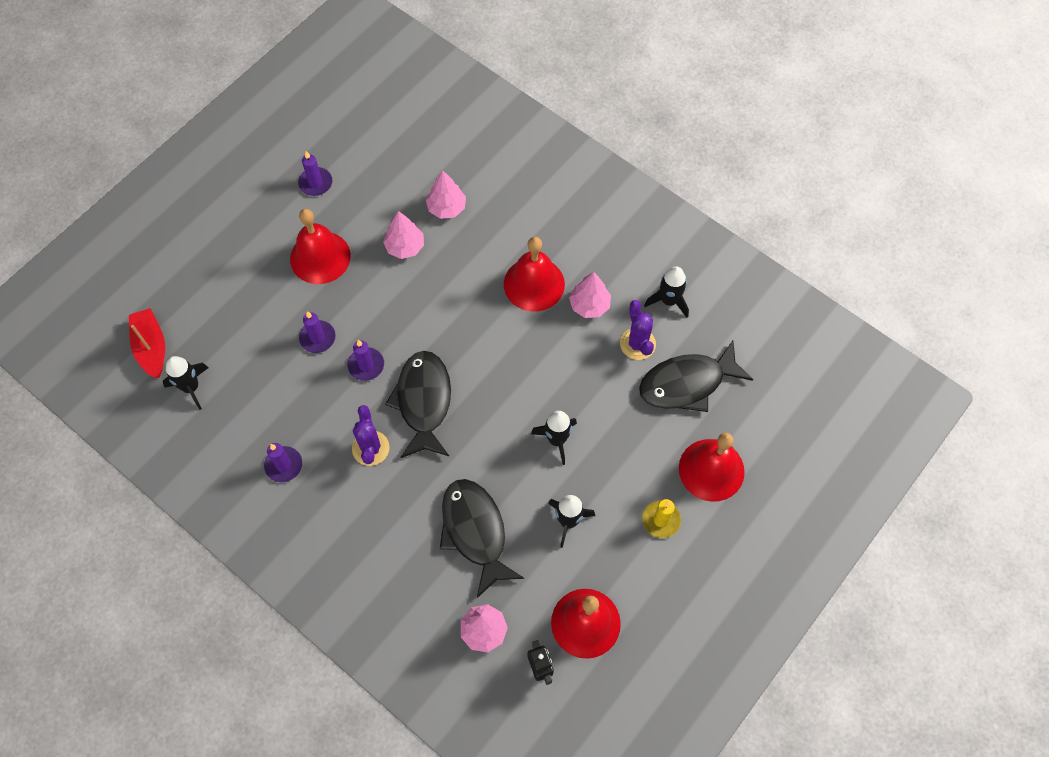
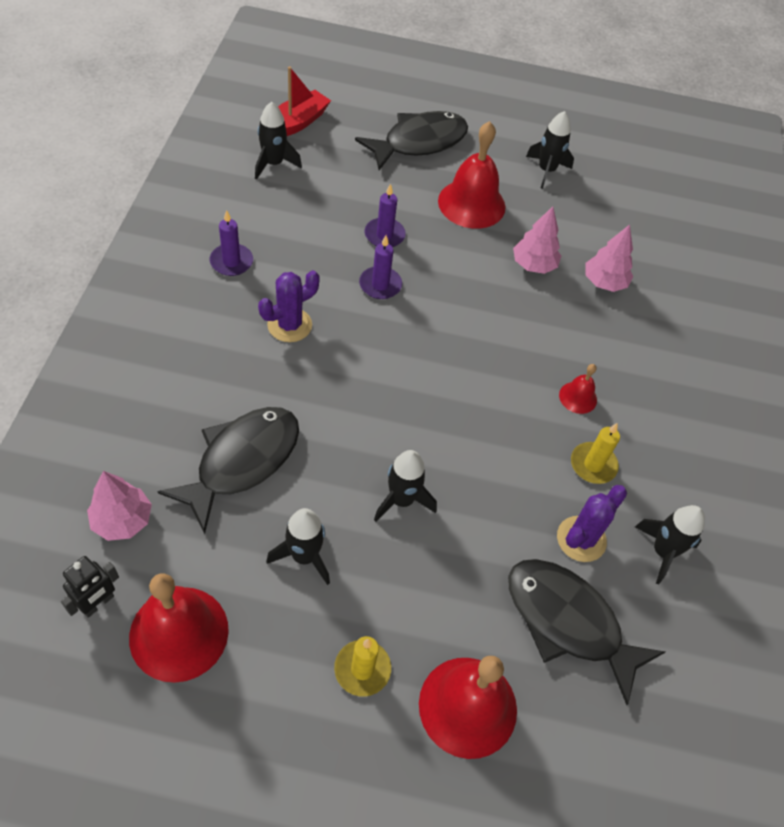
camera: 55 degrees right, 10 degrees down
(315, 183) = (546, 170): purple candle -> black rocket
(423, 402) = (369, 350): black fish -> black fish (419, 142)
(534, 284) = (578, 397): red bell -> red bell, size x0.49
(589, 305) = (593, 465): pink tree -> yellow candle

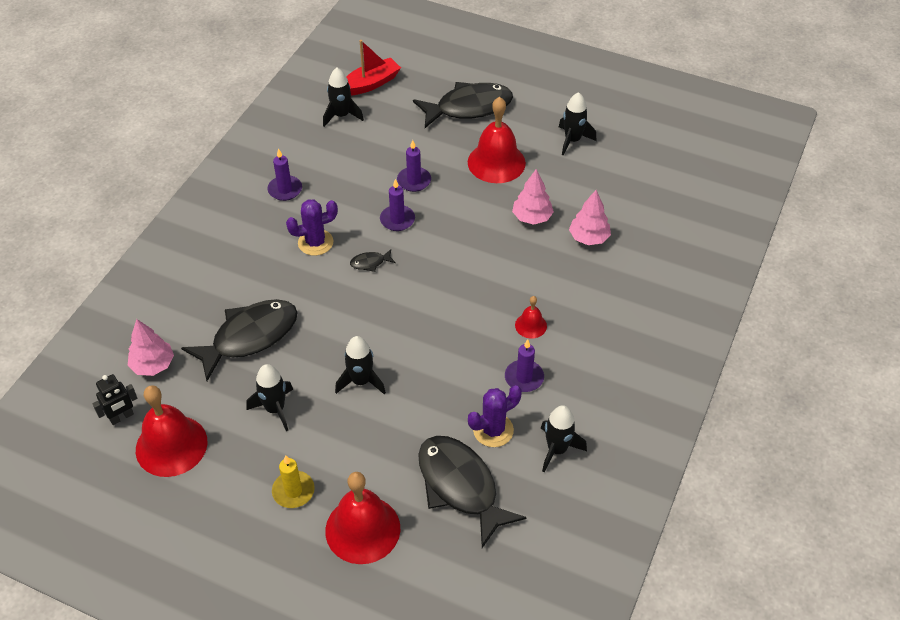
camera: 20 degrees right, 5 degrees down
(364, 343) = (370, 263): none -> black fish
(593, 465) = (524, 378): yellow candle -> purple candle

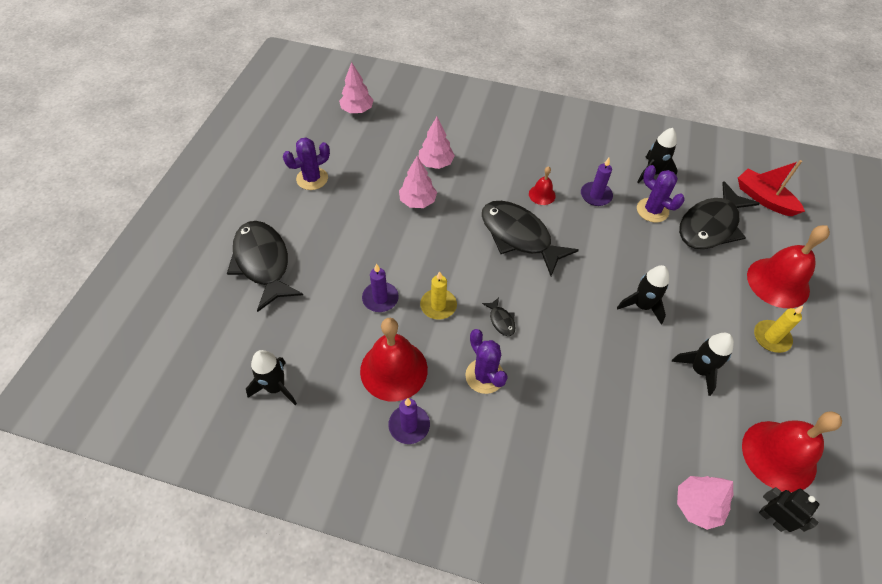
camera: 100 degrees left, 5 degrees up
(249, 337) = (627, 413): black fish -> black fish (519, 236)
(370, 84) = (216, 365): red boat -> red boat (764, 199)
(397, 220) = (438, 305): purple candle -> yellow candle
(496, 162) = (347, 233): red bell -> red bell (394, 370)
(572, 140) = (312, 179): black rocket -> purple cactus
(680, 178) = (357, 110): none -> pink tree

